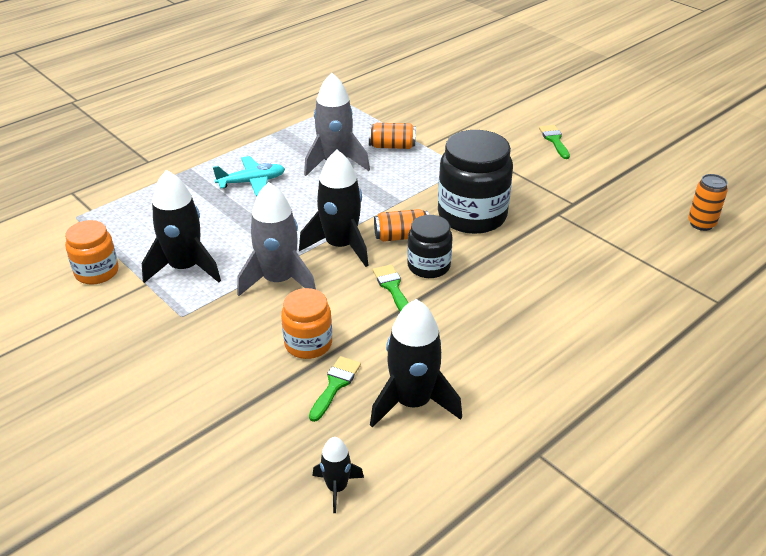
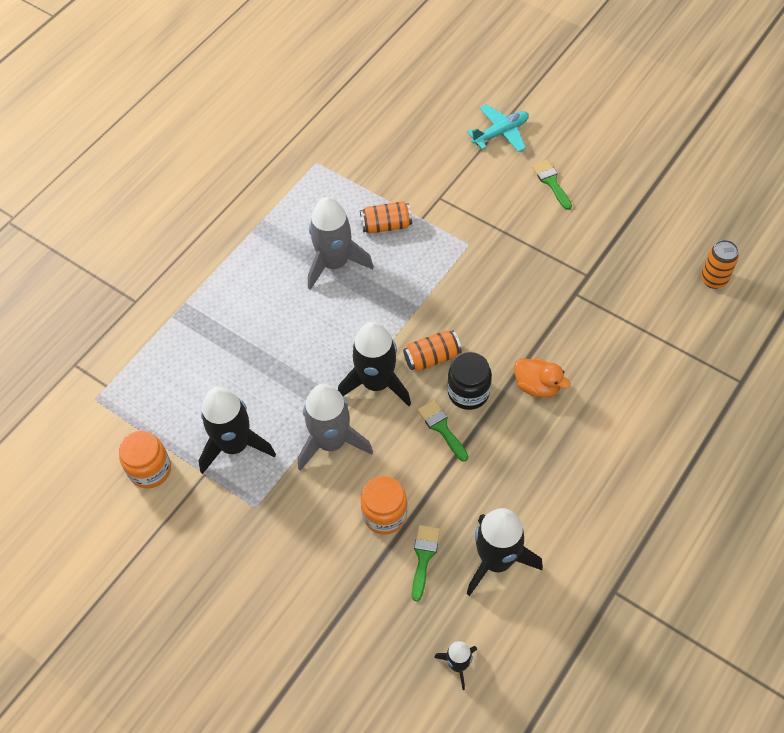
camera: 10 degrees left, 20 degrees up
(252, 182) = (257, 310): turquoise plane -> turquoise plane (500, 133)
(472, 215) = (493, 313): black jar -> none
(500, 272) = (537, 386): none -> orange duck

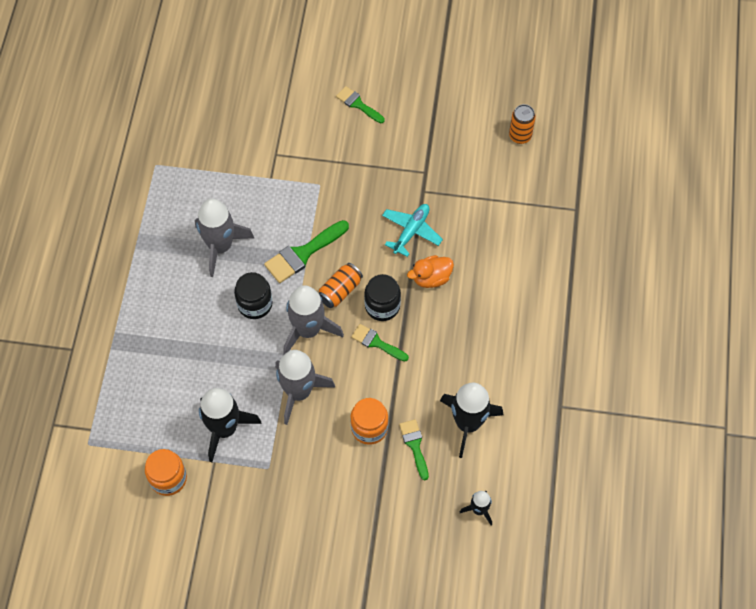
camera: 30 degrees left, 5 degrees up
(336, 334) = (255, 304): none -> black jar
(376, 383) = (308, 330): black rocket -> grey rocket
(386, 225) = (245, 196): orange can -> none
(414, 304) = (303, 253): none -> green brush
(500, 133) = (295, 77): turquoise plane -> turquoise plane (411, 231)
(537, 386) = (431, 278): orange duck -> orange duck turned 150 degrees clockwise

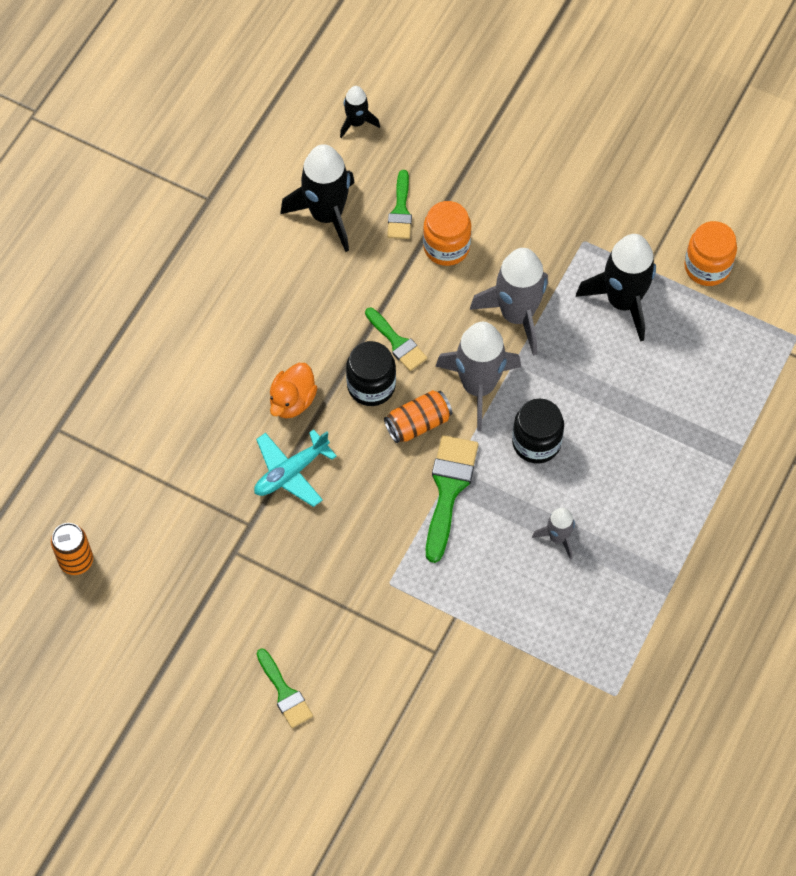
camera: 160 degrees left, 0 degrees up
(220, 246) = (558, 537): grey rocket -> grey rocket, size x0.52
(303, 253) = (448, 490): green brush -> green brush turned 60 degrees counterclockwise
(431, 278) = (292, 401): orange duck -> orange duck turned 120 degrees clockwise

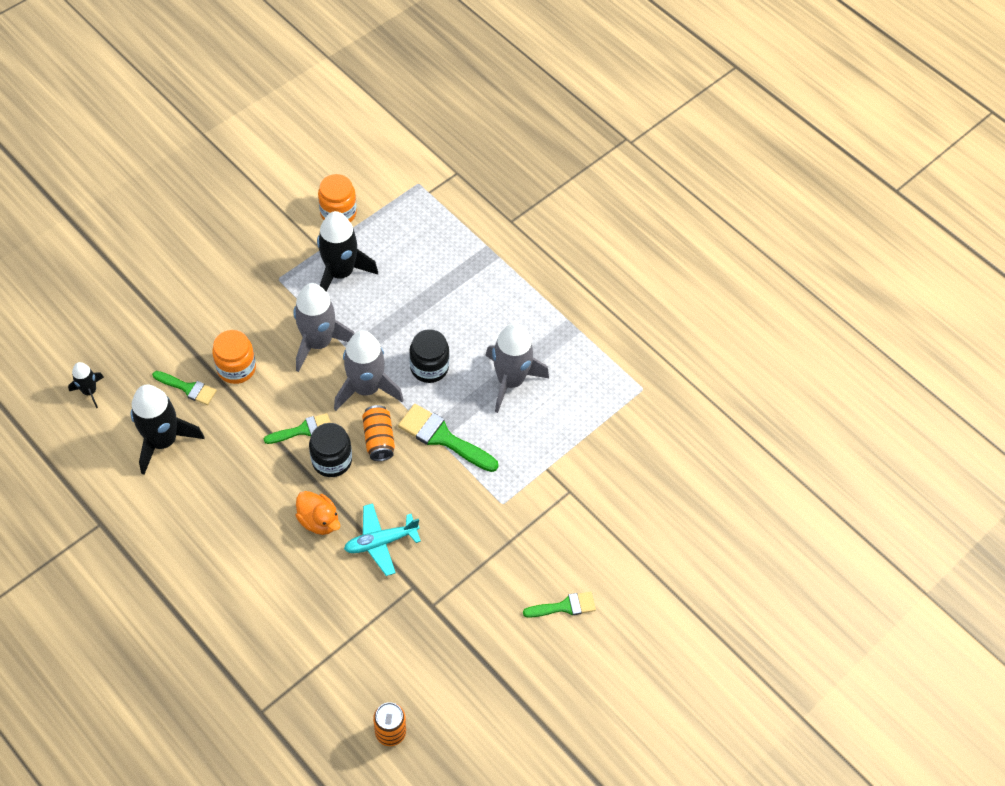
camera: 75 degrees left, 5 degrees down
(291, 472) = (381, 542): turquoise plane -> turquoise plane turned 90 degrees clockwise
(558, 537) = (510, 381): grey rocket -> grey rocket, size x1.93

